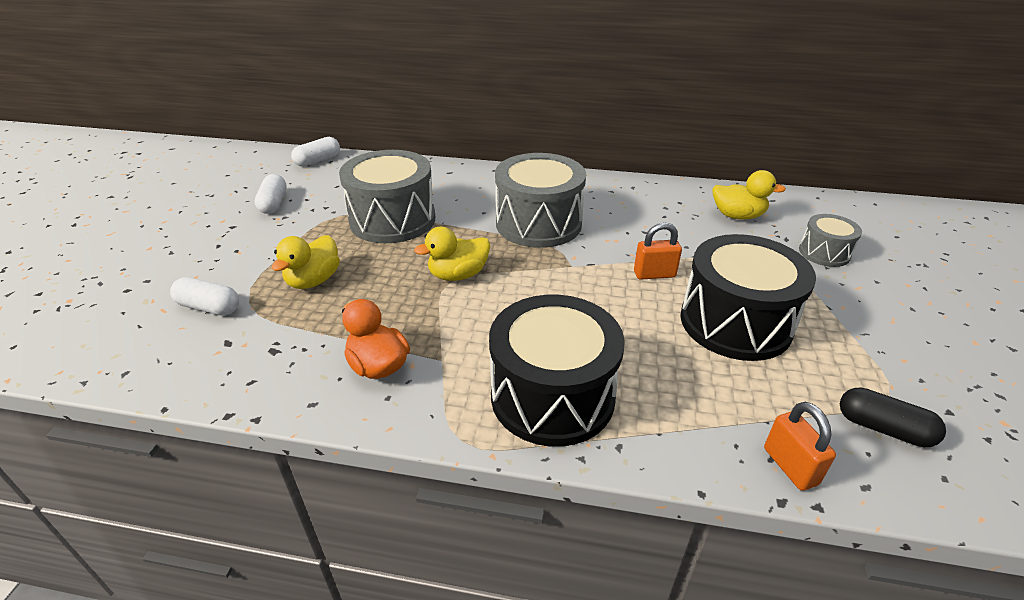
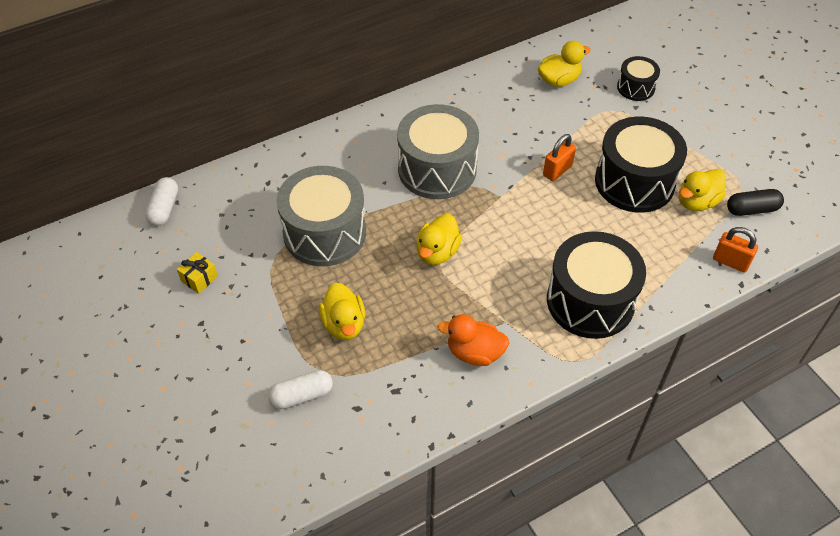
camera: 40 degrees left, 15 degrees up
(273, 203) = (199, 279): white capsule -> yellow gift
(802, 379) = (697, 202): none -> yellow duck
(824, 253) = (635, 87): grey drum -> black drum

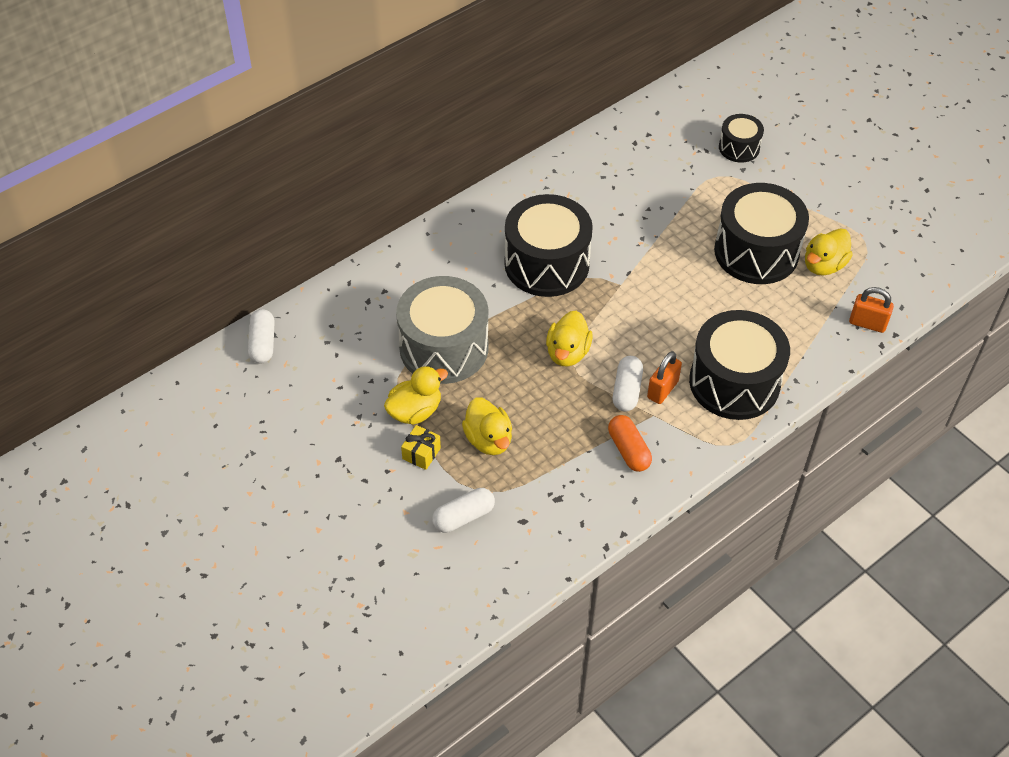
camera: 10 degrees left, 0 degrees up
(199, 279) = (323, 413): yellow gift -> yellow gift (421, 453)
(437, 169) = (546, 264): grey drum -> black drum
(474, 353) = (628, 450): orange duck -> orange capsule
(485, 295) = (627, 390): none -> white capsule
(557, 170) = (674, 249): orange padlock -> orange padlock (662, 389)
(559, 80) = (655, 149): yellow duck -> yellow duck (415, 411)
(752, 209) = (880, 266): black capsule -> none

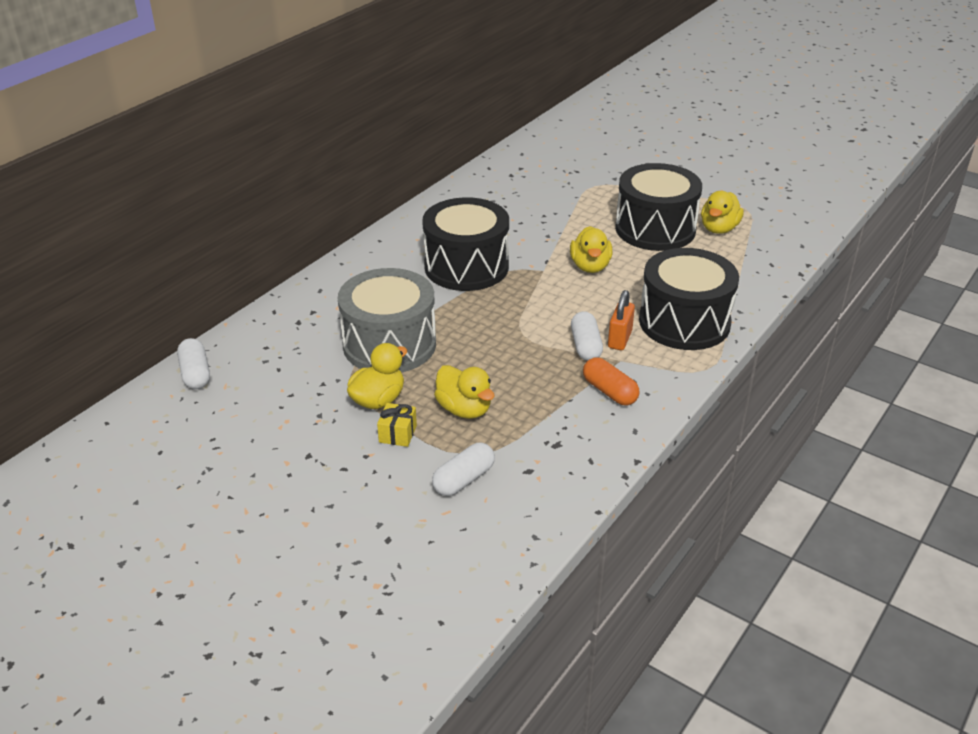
camera: 15 degrees left, 15 degrees down
(567, 353) = (515, 327): yellow duck -> yellow duck (590, 266)
(739, 147) = (604, 165): black drum -> none
(867, 323) = (779, 261): orange padlock -> none

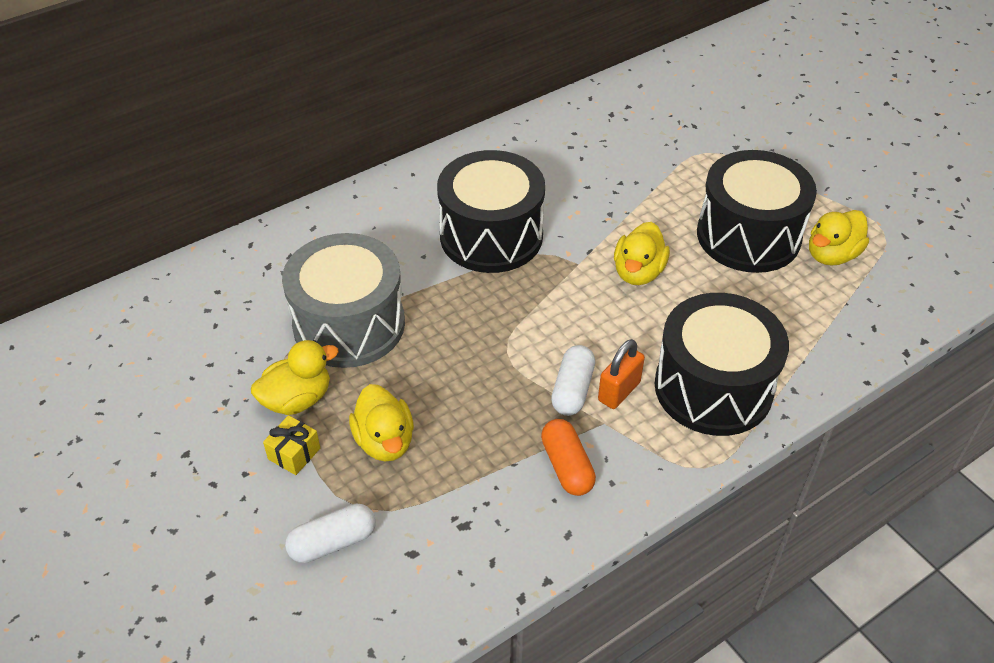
camera: 20 degrees right, 10 degrees up
(195, 373) = (129, 307): white capsule -> none

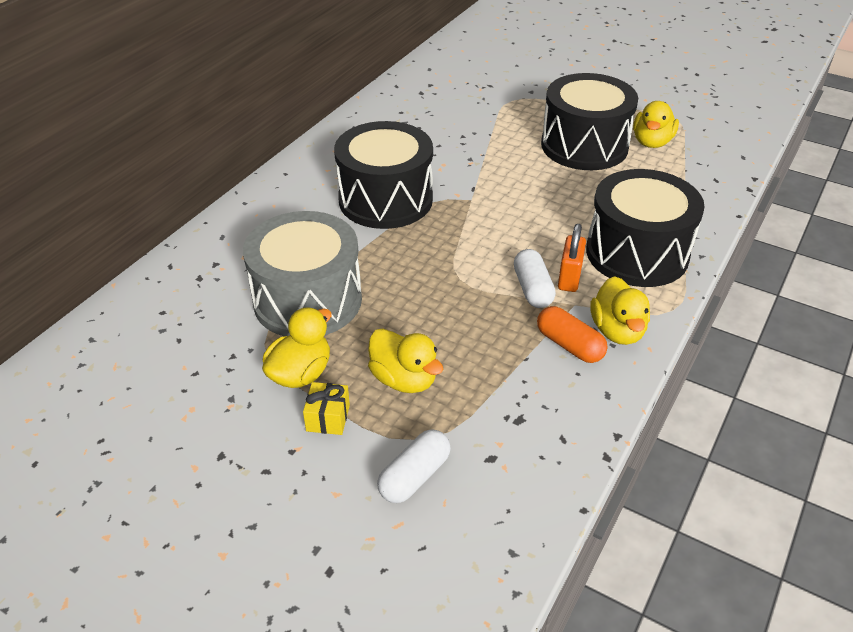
camera: 25 degrees left, 5 degrees down
(638, 272) = (522, 192): yellow duck -> yellow duck (617, 331)

